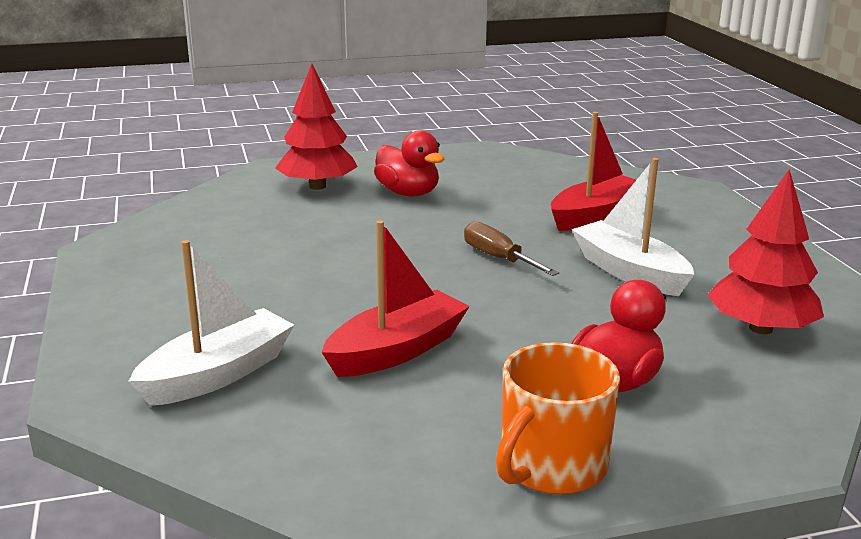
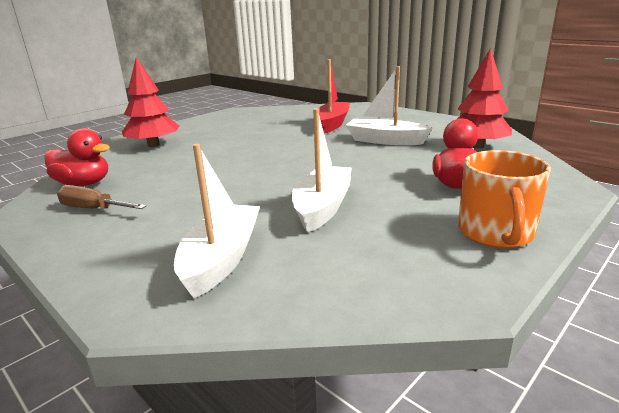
camera: 30 degrees left, 0 degrees up
(397, 350) = (323, 207): red boat -> white boat
(408, 193) = (216, 136): red duck -> red duck (84, 184)
(499, 258) = (312, 151): brown screwdriver -> brown screwdriver (93, 209)

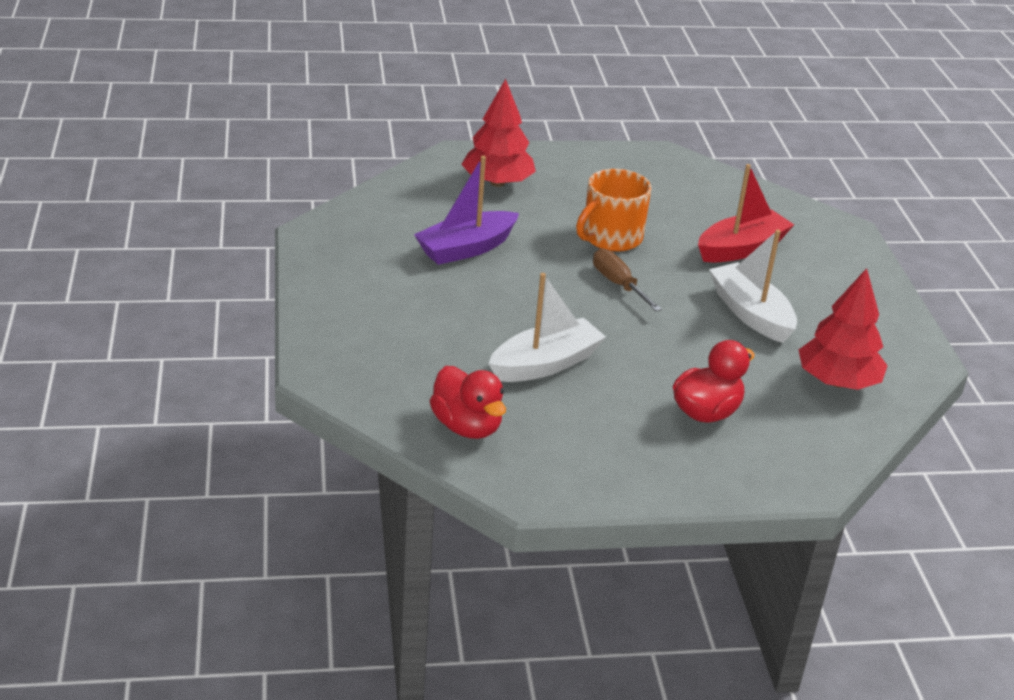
camera: 35 degrees right, 10 degrees up
(84, 184) = (383, 217): red duck -> red duck (467, 426)
(93, 209) = (366, 258): brown screwdriver -> brown screwdriver (618, 284)
(172, 176) = (466, 248): none -> purple boat
(222, 259) = (409, 367): white boat -> none
(495, 233) = (639, 470): orange mug -> orange mug (611, 238)

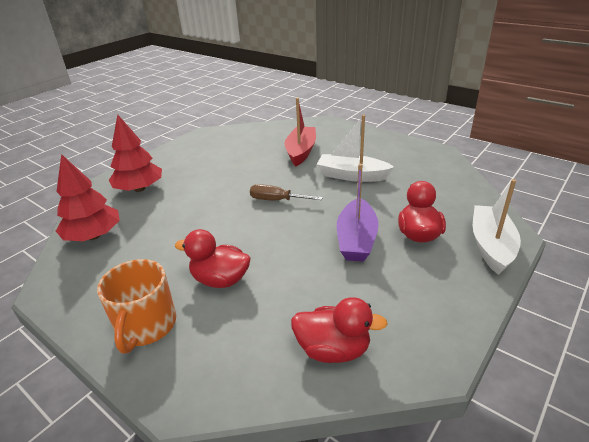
camera: 40 degrees left, 0 degrees up
(454, 318) = (220, 280): none -> red duck
(466, 248) = (170, 233): purple boat -> purple boat (356, 239)
(545, 364) = (310, 269): white boat -> white boat (491, 246)
(611, 238) = (238, 181): orange mug -> orange mug (146, 326)
(837, 381) = (432, 181): red tree -> red tree (93, 236)

